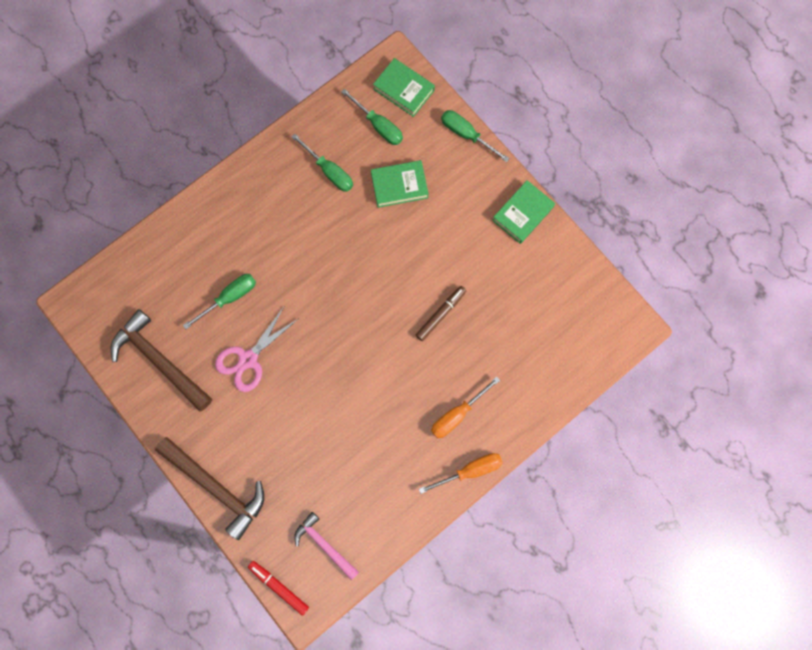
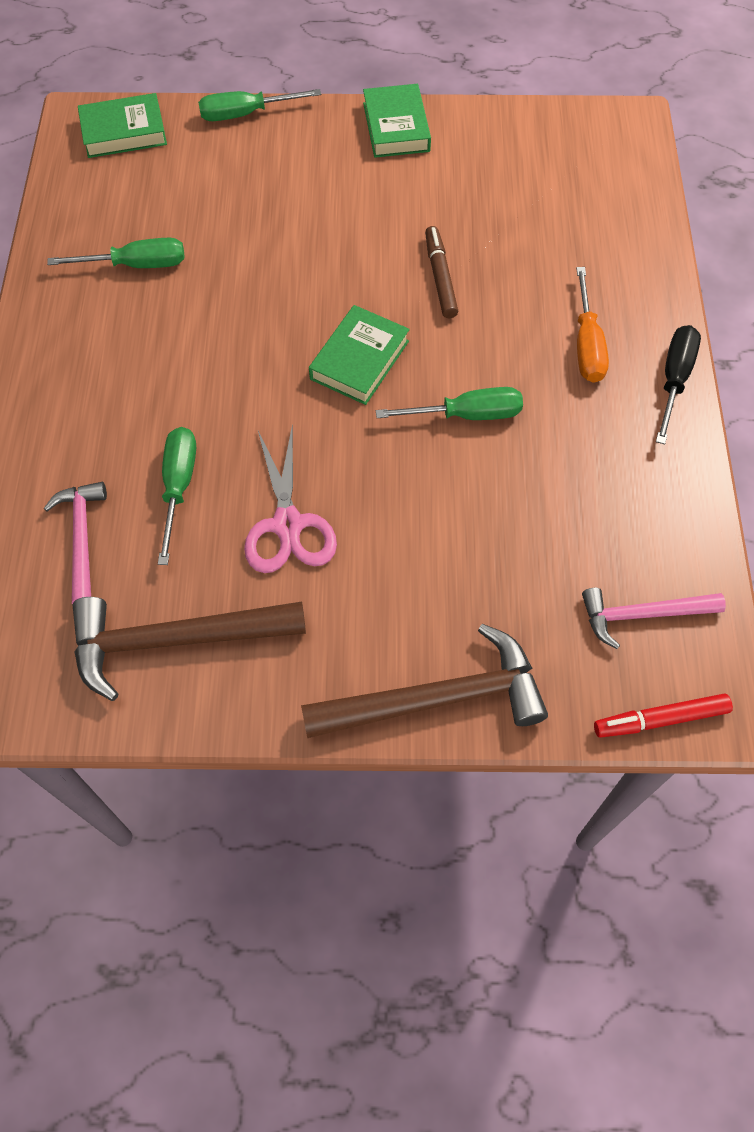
camera: 50 degrees left, 15 degrees down
(174, 281) = (82, 538): none -> pink hammer
(378, 126) = (138, 182): green screwdriver -> green screwdriver (466, 415)
(399, 185) = (235, 211): green book -> green book (359, 360)
(470, 470) = (674, 380): orange screwdriver -> black screwdriver

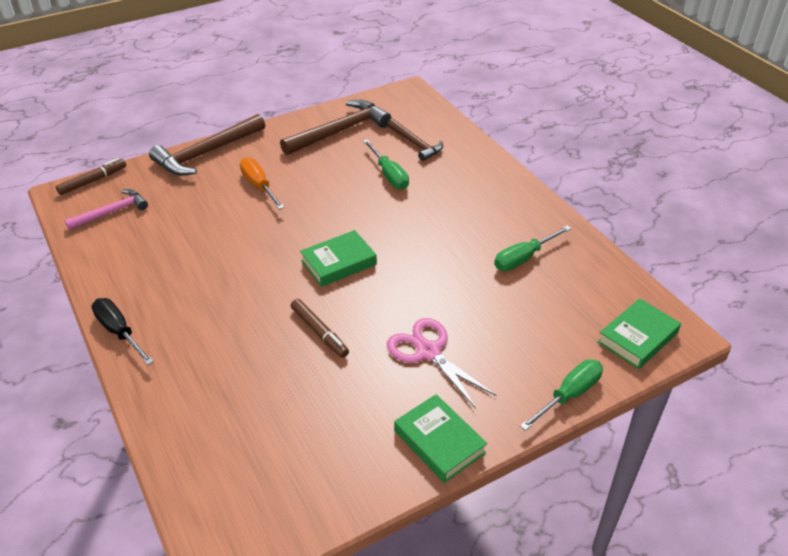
camera: 150 degrees right, 20 degrees down
(82, 538) = (415, 144): pink hammer -> brown hammer
(288, 525) = (321, 181): pink scissors -> pink scissors (428, 352)
(359, 360) = (338, 263): green book -> green book turned 60 degrees clockwise
(466, 415) = (253, 260): green screwdriver -> none
(587, 345) = (190, 330): orange screwdriver -> orange screwdriver (259, 186)
(660, 719) = (93, 181): red marker -> brown marker
(674, 380) = (119, 332): black screwdriver -> black screwdriver turned 150 degrees clockwise

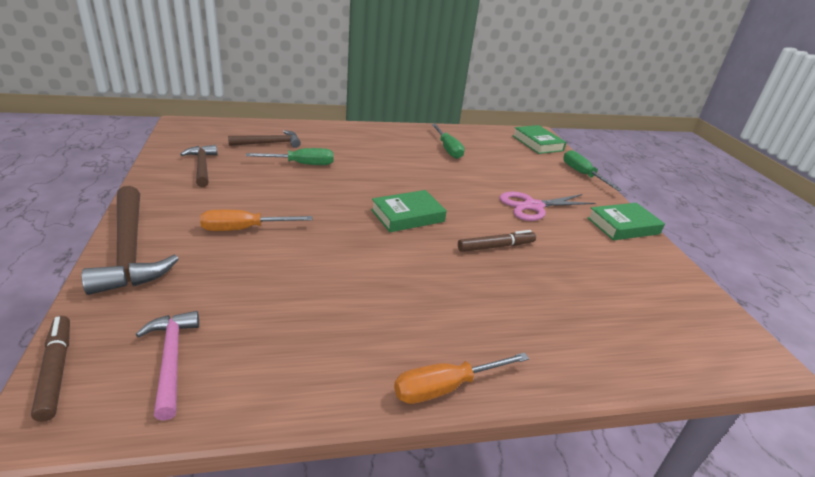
camera: 75 degrees left, 10 degrees down
(119, 332) = (446, 387): black screwdriver -> orange screwdriver
(338, 263) = (407, 216): green book -> green book turned 75 degrees clockwise
(340, 131) = (202, 166): brown hammer -> brown hammer, size x0.61

